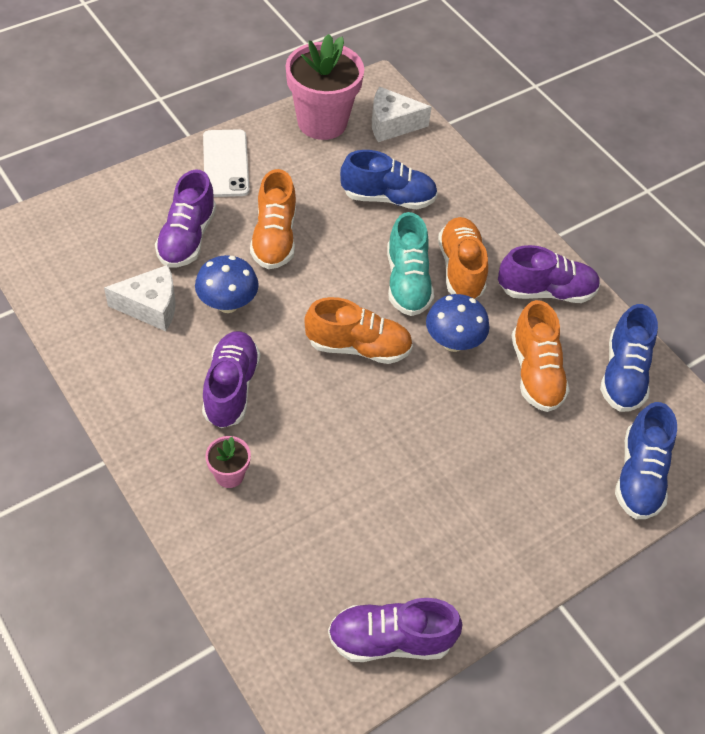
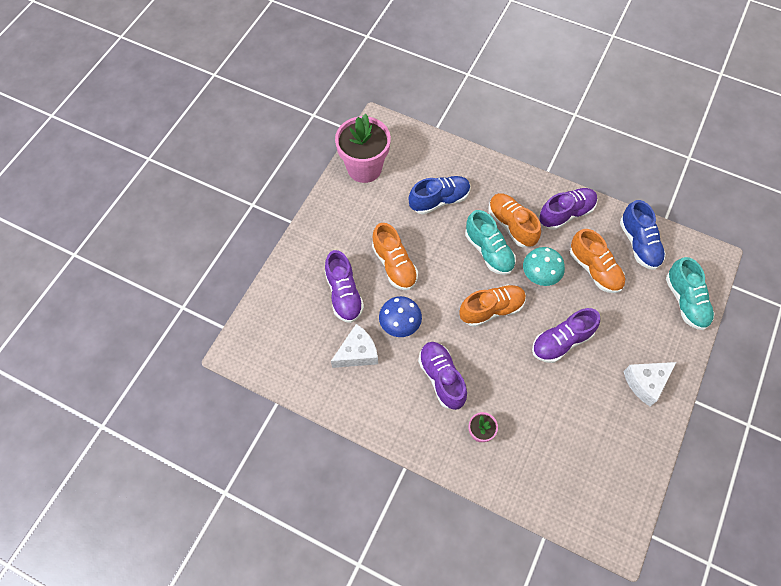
camera: 25 degrees left, 10 degrees up
(226, 163) = (328, 229): white phone -> none
(390, 640) = (629, 475): purple shoe -> purple shoe (561, 341)
(392, 124) = (406, 147): white cheese -> white cheese (645, 383)
(453, 342) = (539, 276): blue mushroom -> turquoise mushroom
(639, 476) = (685, 301): blue shoe -> turquoise shoe

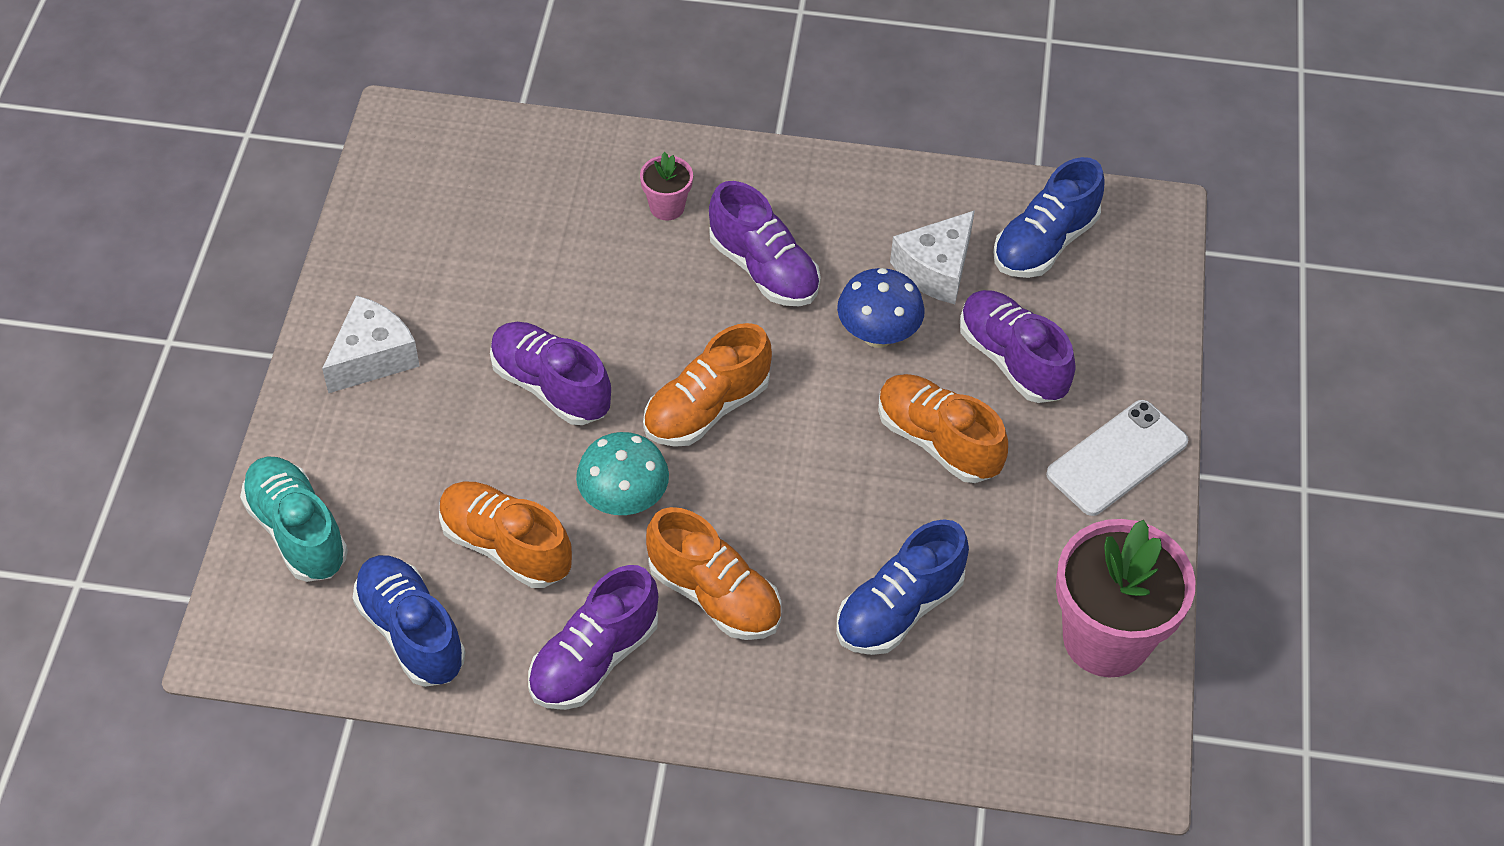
camera: 160 degrees right, 10 degrees down
(298, 352) = (1044, 243): none -> blue shoe
(322, 236) = (1117, 458): none -> white phone
(489, 251) = (748, 523): turquoise shoe -> none
(561, 341) = (550, 386): purple shoe -> purple shoe turned 90 degrees counterclockwise

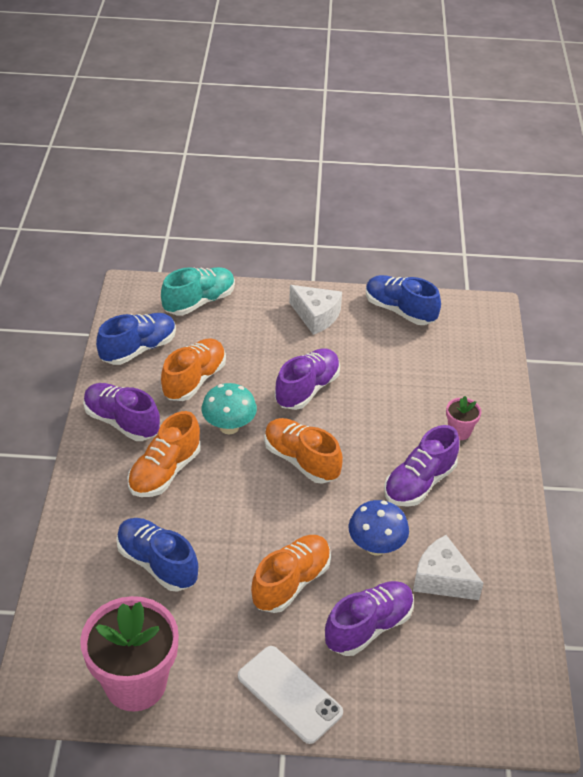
camera: 85 degrees right, 10 degrees down
(1044, 243) = (484, 648): blue shoe -> blue shoe (399, 310)

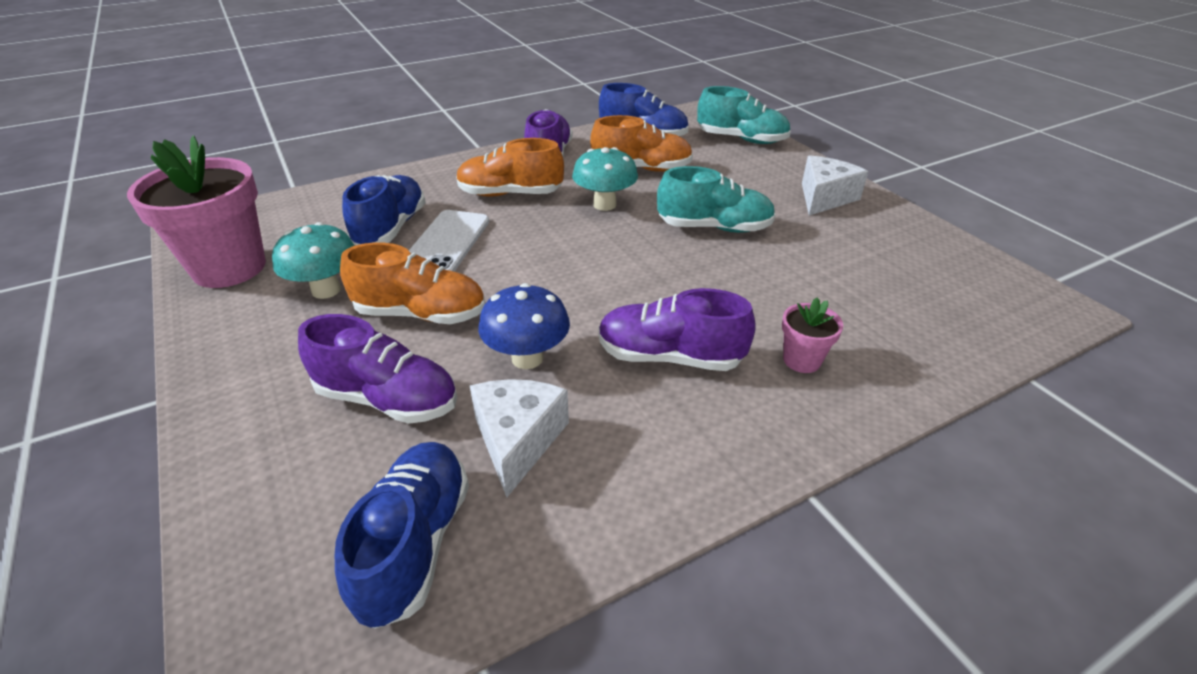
camera: 60 degrees right, 5 degrees down
(219, 628) = (326, 290): none -> turquoise mushroom
(289, 694) = (248, 371): white phone -> white phone (446, 243)
(301, 460) = (607, 259): orange shoe -> none
(307, 389) = (714, 227): purple shoe -> turquoise shoe
(316, 316) = (824, 197): white cheese -> white cheese turned 150 degrees counterclockwise
(399, 310) = (925, 243): blue shoe -> blue shoe (415, 543)

